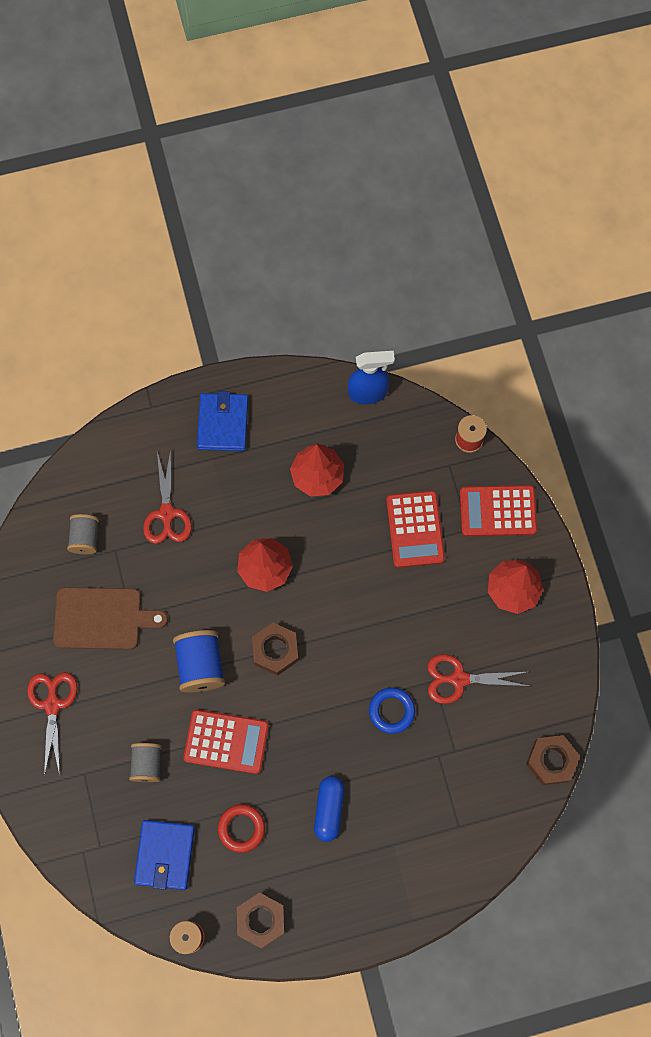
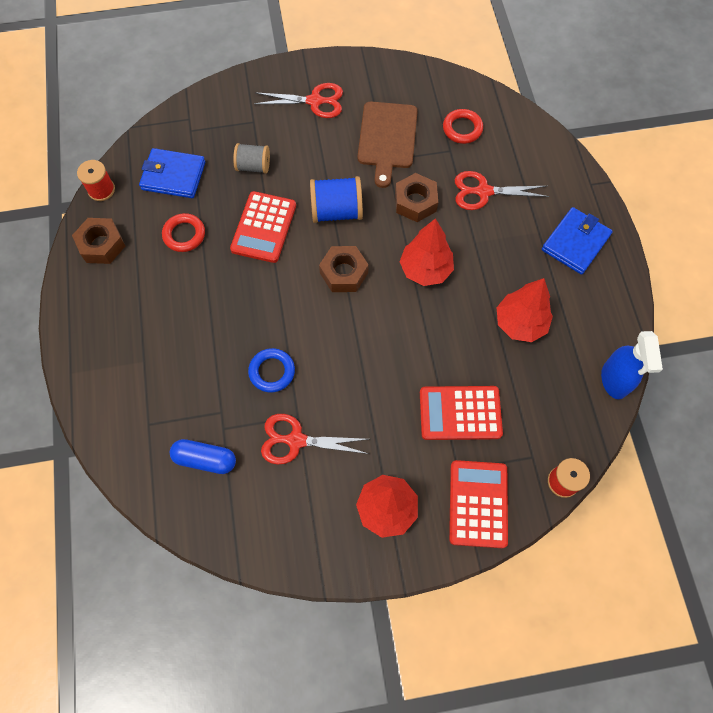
camera: 95 degrees right, 5 degrees down
(85, 538) = (462, 129): grey spool -> red ring
(223, 423) = (575, 243): blue wallet -> blue wallet turned 60 degrees counterclockwise
(329, 809) = (187, 307): blue capsule -> blue capsule (205, 459)
(459, 679) = (296, 440): red scissors -> red scissors turned 90 degrees counterclockwise
(551, 761) = (196, 527): brown nut -> brown nut (415, 202)

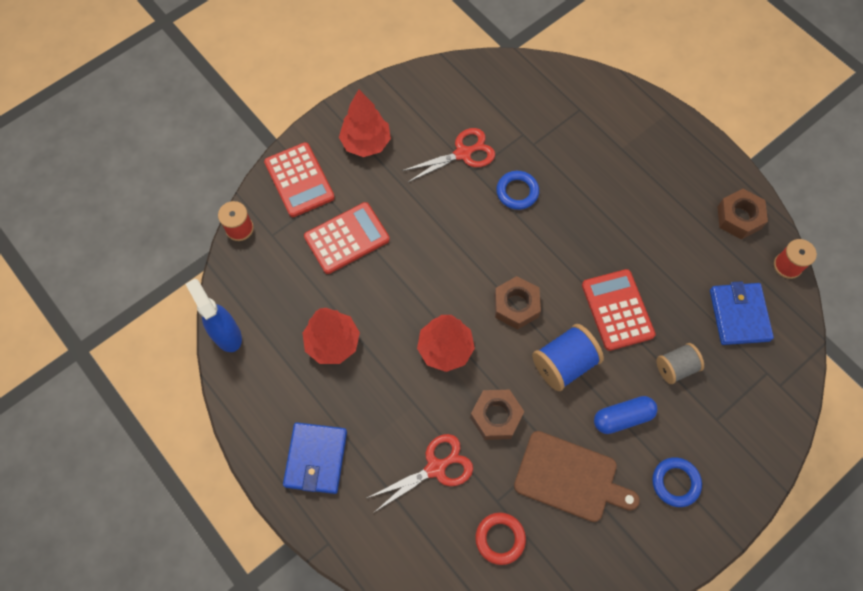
camera: 150 degrees right, 0 degrees up
(173, 176) = (739, 315): blue wallet -> blue wallet turned 75 degrees counterclockwise
(184, 235) = (679, 264): red ring -> none
(205, 459) = (520, 108): blue capsule -> blue capsule (622, 418)
(315, 101) = (675, 482): red scissors -> blue ring
(387, 139) = (570, 478): brown cutting board -> brown cutting board turned 135 degrees clockwise

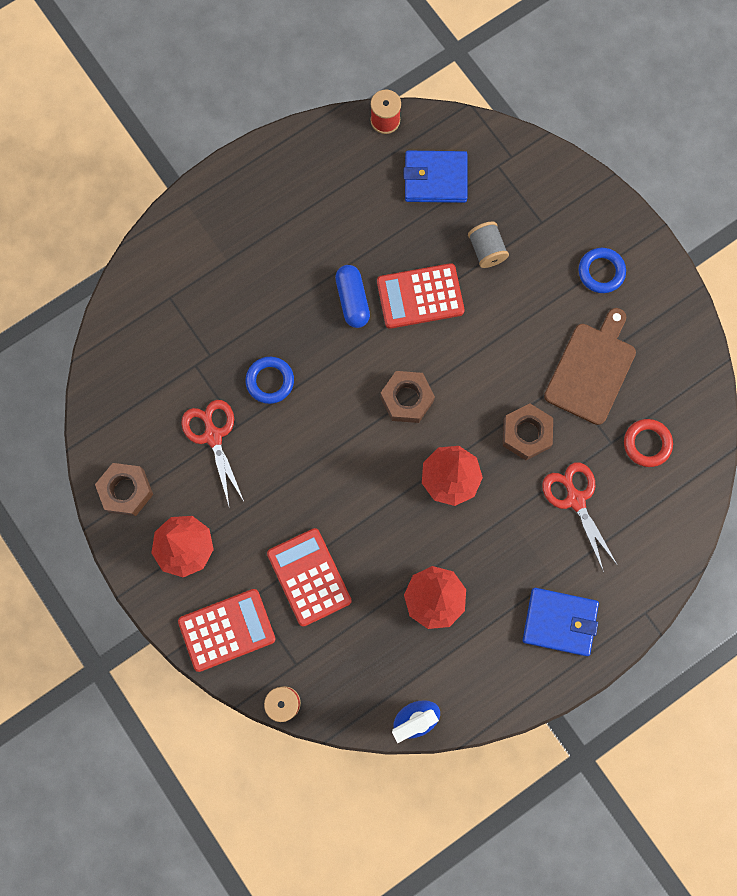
camera: 85 degrees left, 10 degrees up
(564, 363) = (474, 358): blue spool -> none
(622, 418) = (535, 310): blue capsule -> blue capsule (352, 300)
(739, 218) = (326, 155): brown nut -> brown nut (126, 491)

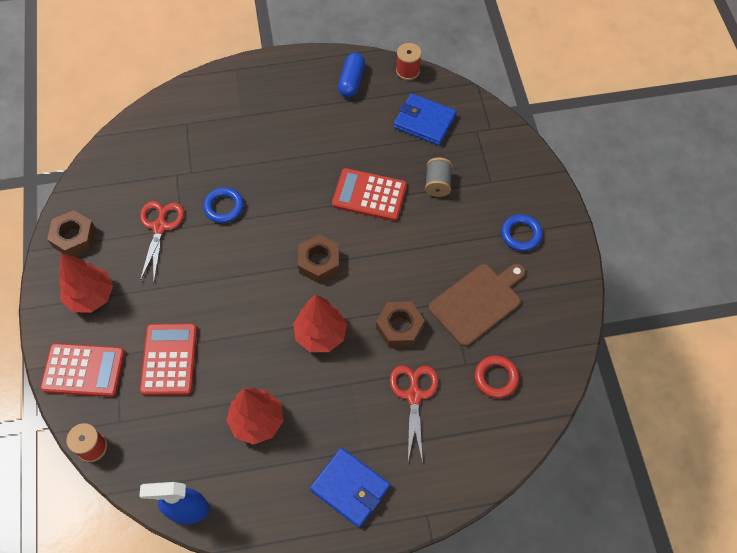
camera: 25 degrees right, 15 degrees down
(352, 300) = (317, 177): blue capsule -> blue capsule (351, 81)

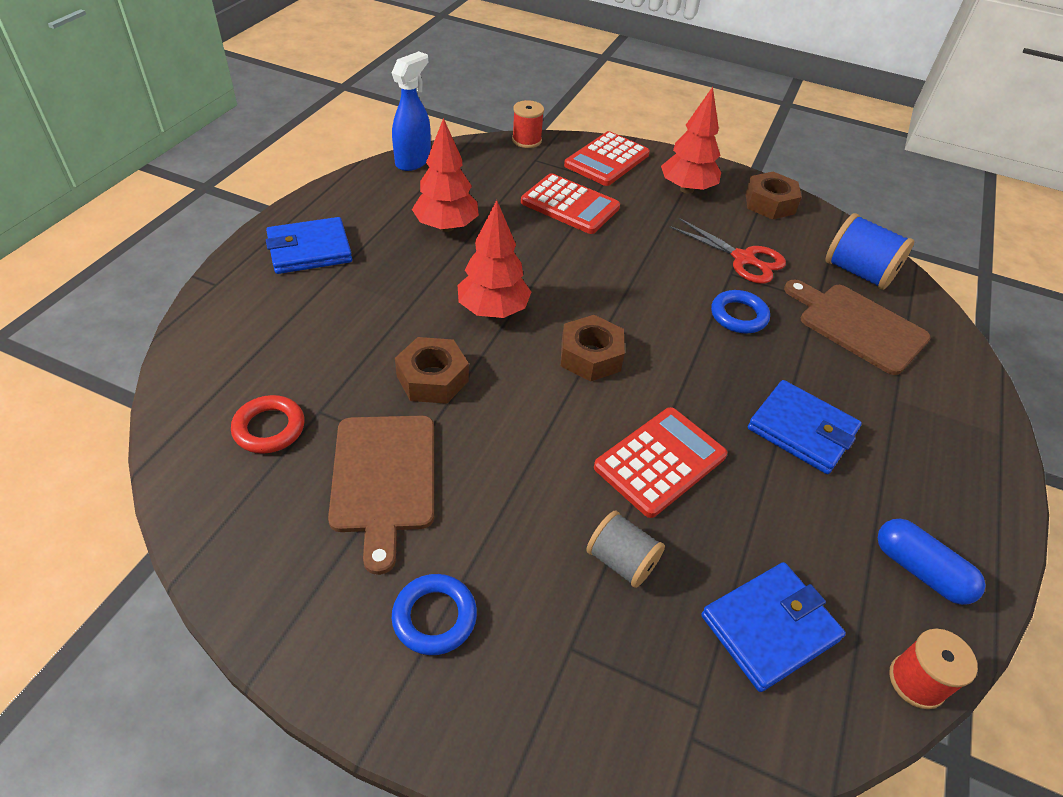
camera: 120 degrees right, 15 degrees down
(129, 162) = (858, 272): none -> blue spool
(188, 148) = (858, 326): none -> brown cutting board
(299, 147) = (802, 430): none -> blue wallet
(414, 395) = (340, 343): red scissors -> none

